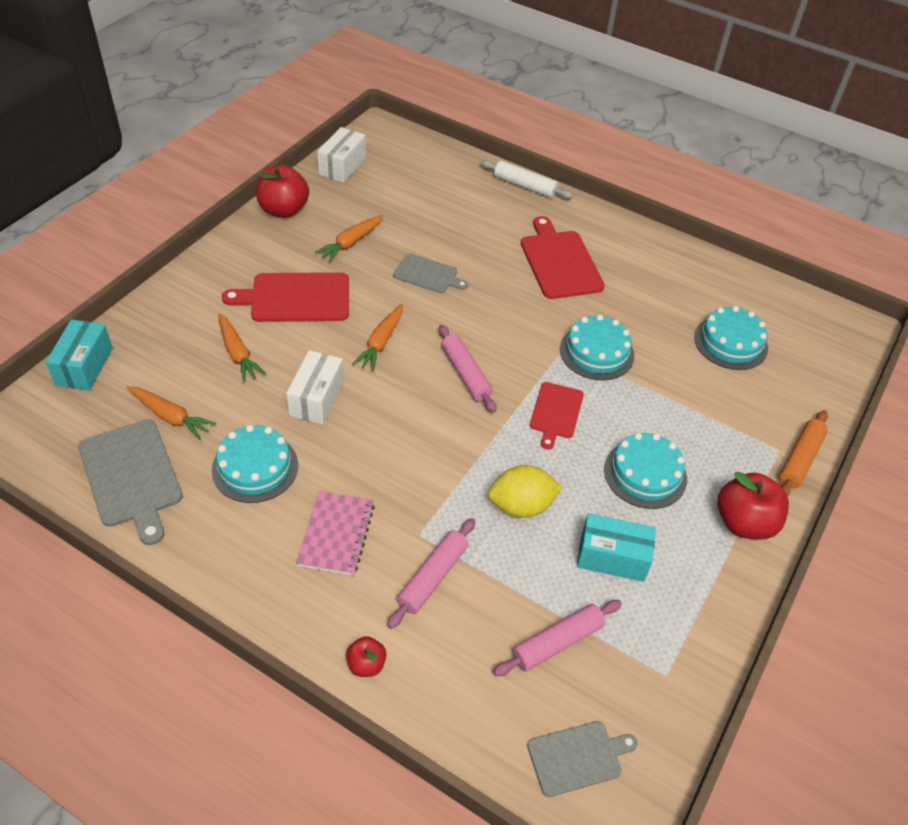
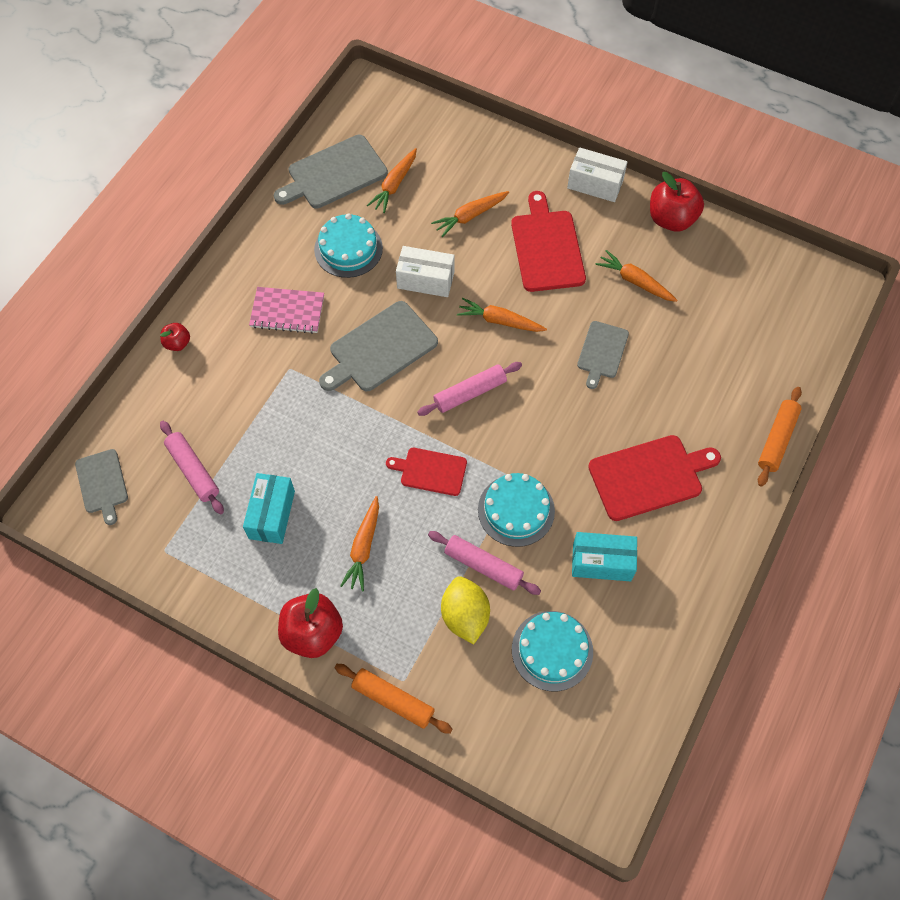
camera: 90 degrees right, 15 degrees up
(84, 366) = (441, 119): turquoise box -> turquoise box (602, 562)
(342, 166) = (759, 259): white box -> white box (595, 184)
(402, 445) = (380, 348): none -> grey cutting board
(432, 577) = (250, 380): pink rolling pin -> pink rolling pin (483, 566)
(521, 506) = (321, 443): yellow lemon -> yellow lemon (465, 616)
(524, 186) = (777, 439): white rolling pin -> orange rolling pin
(645, 474) = (363, 547): turquoise cake -> orange carrot

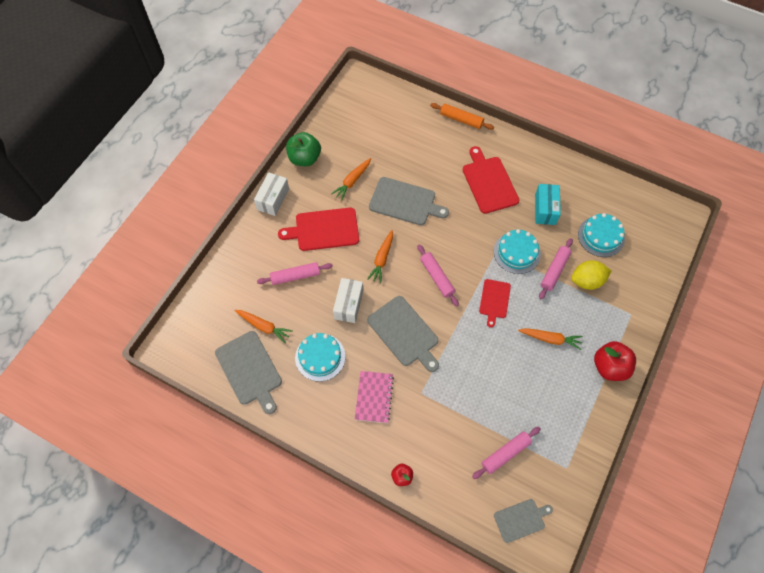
camera: 90 degrees left, 0 degrees up
(272, 514) = (533, 397): turquoise box -> none
(393, 700) = (643, 319): orange rolling pin -> none
(470, 216) = (295, 276): orange carrot -> pink rolling pin
(602, 352) = (405, 202): grey cutting board -> grey cutting board, size x1.64
(671, 219) = (304, 158): red apple -> green apple

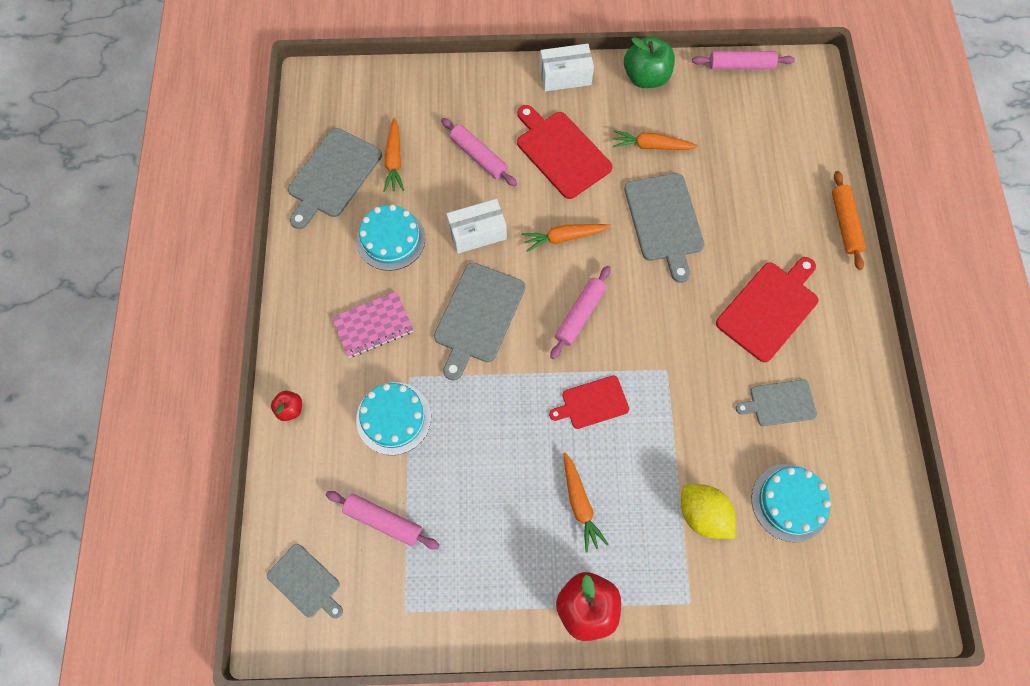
camera: 60 degrees right, 5 degrees up
(517, 252) = (684, 397): turquoise cake -> turquoise cake (393, 418)
(545, 209) = (780, 403): turquoise box -> grey cutting board
(554, 271) = (689, 461): pink rolling pin -> pink rolling pin (741, 65)

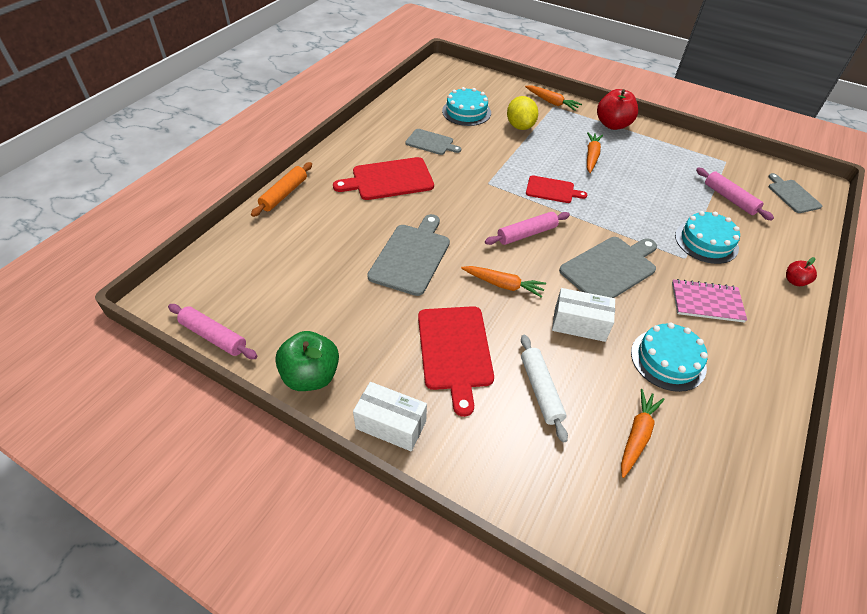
camera: 150 degrees left, 20 degrees down
(333, 176) = (717, 455): grey cutting board -> none
(478, 156) = (541, 390): pink rolling pin -> white rolling pin
(651, 146) = (368, 313): orange carrot -> orange carrot (551, 102)

